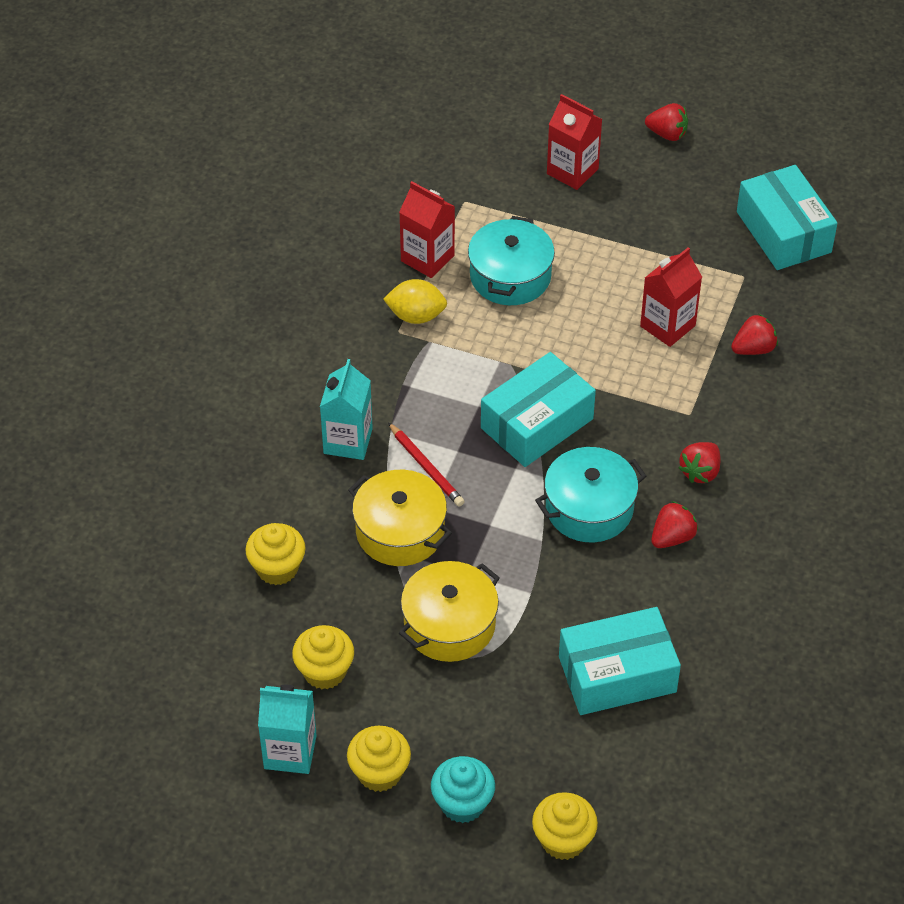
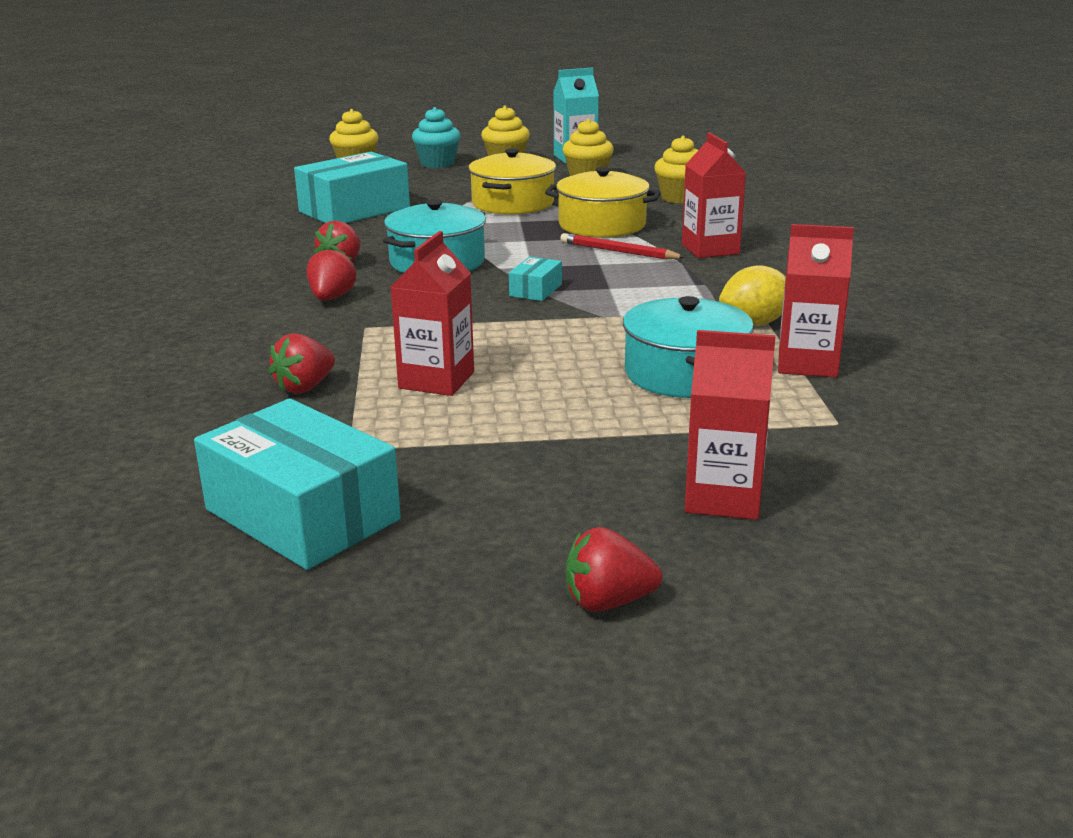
camera: 155 degrees right, 25 degrees down
(348, 441) = (710, 249): turquoise carton -> red carton
(537, 423) = (535, 290): turquoise box -> turquoise box, size x0.46

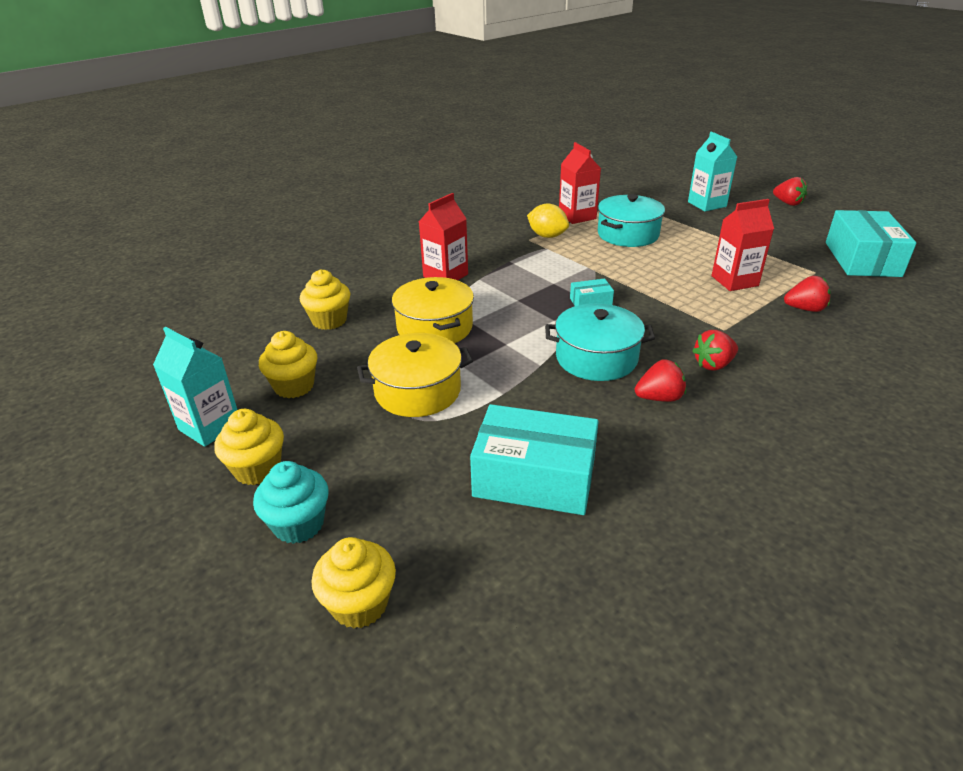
camera: 125 degrees left, 10 degrees up
(618, 251) = (487, 301): red pencil -> none
(723, 498) = (707, 204): red carton -> turquoise carton

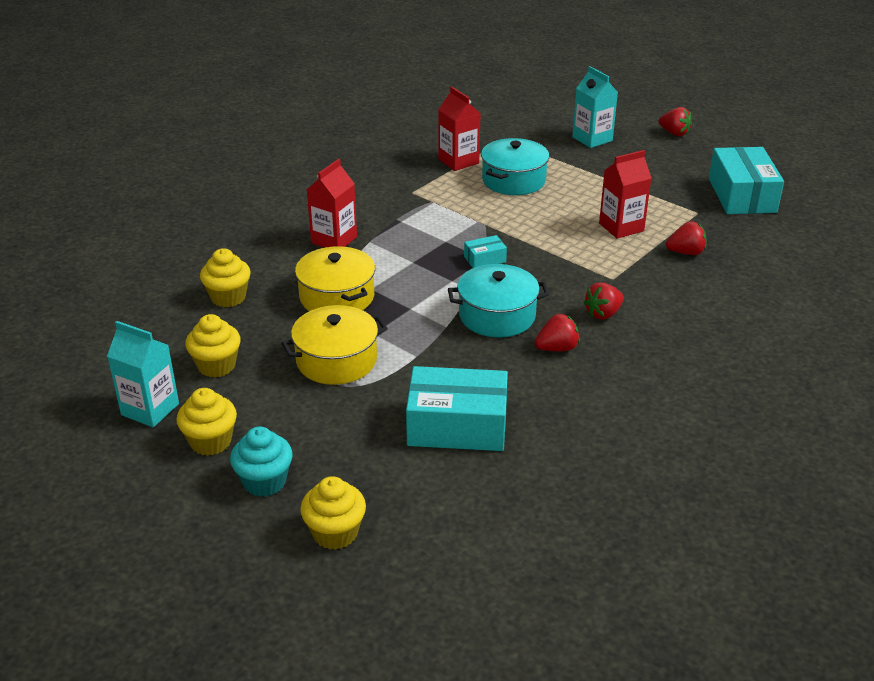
camera: 10 degrees left, 0 degrees up
(547, 236) = (430, 187): yellow lemon -> none

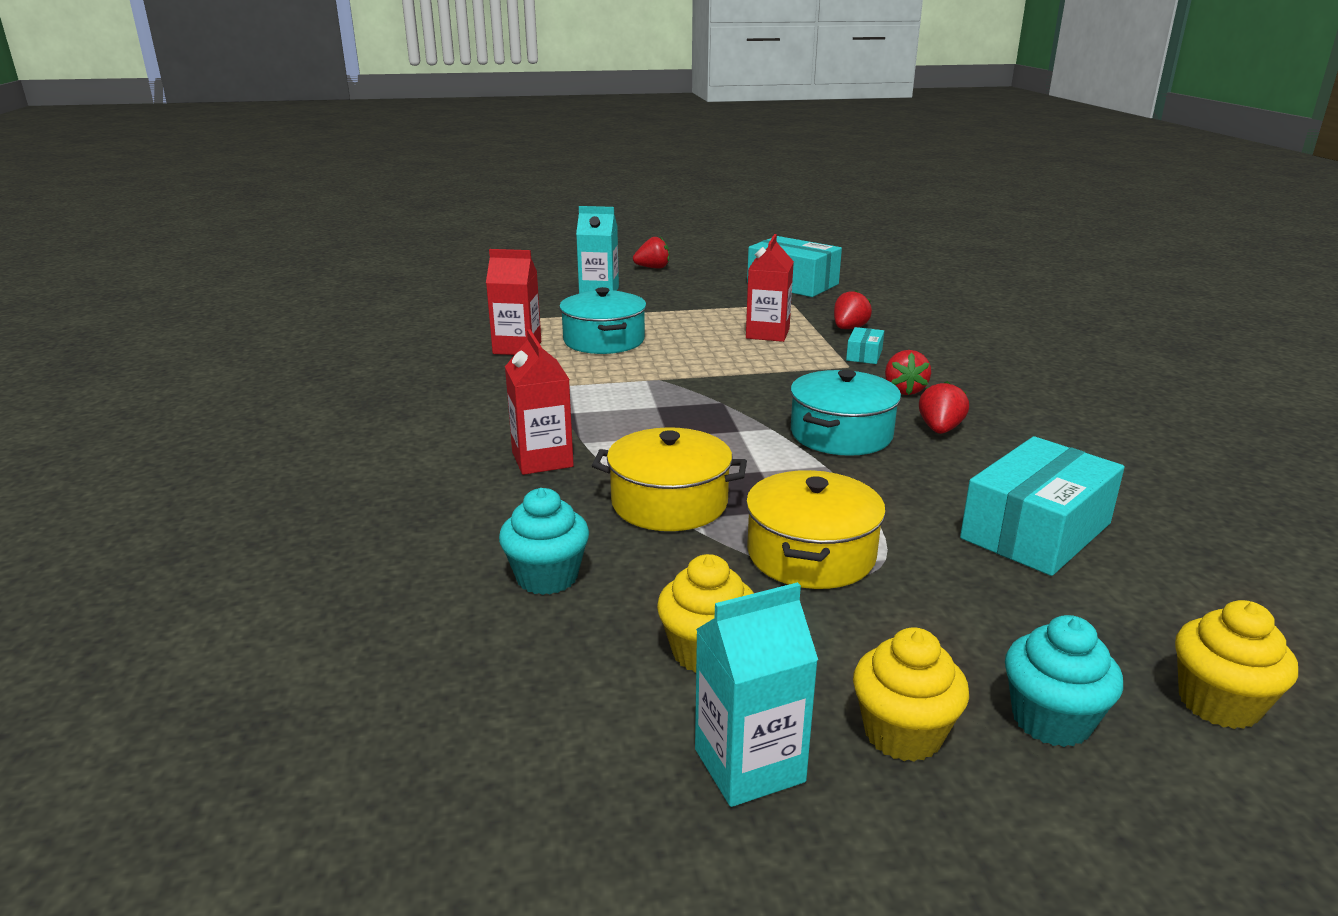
camera: 50 degrees left, 10 degrees down
(228, 297) = (547, 577): yellow cupcake -> turquoise cupcake
(485, 259) = (725, 402): turquoise box -> turquoise box (864, 355)

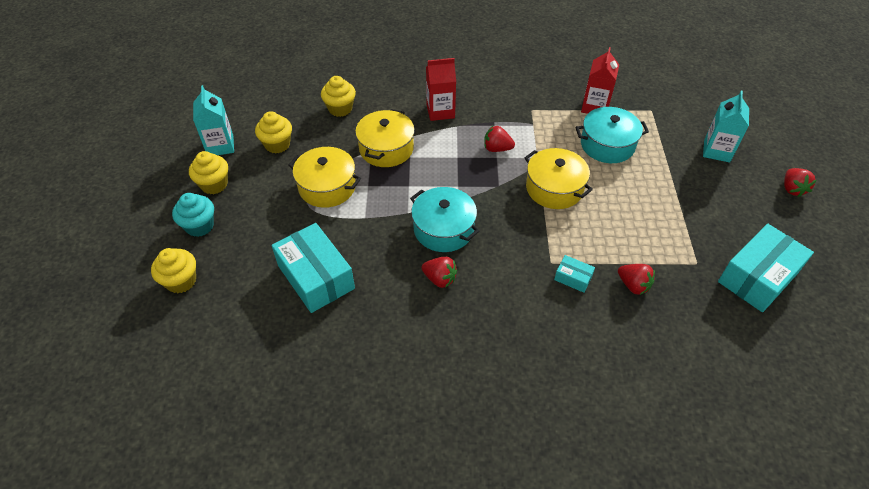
camera: 100 degrees right, 25 degrees up
(547, 577) = (340, 109): turquoise cupcake -> yellow cupcake
(709, 368) = (554, 188): none -> yellow pot
(767, 334) = (621, 231): red carton -> none
(904, 390) = (504, 281): red strawberry -> red strawberry (497, 149)

